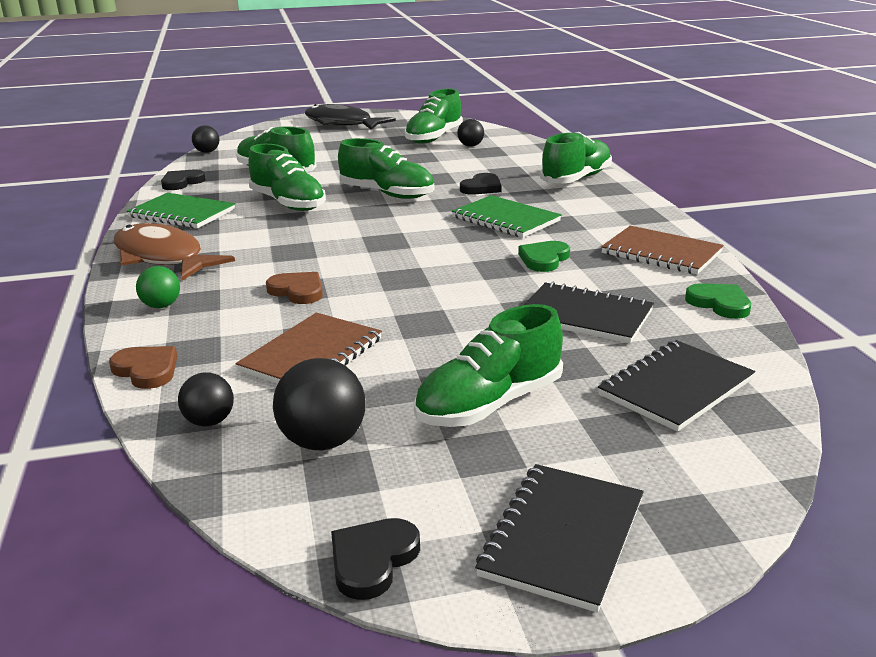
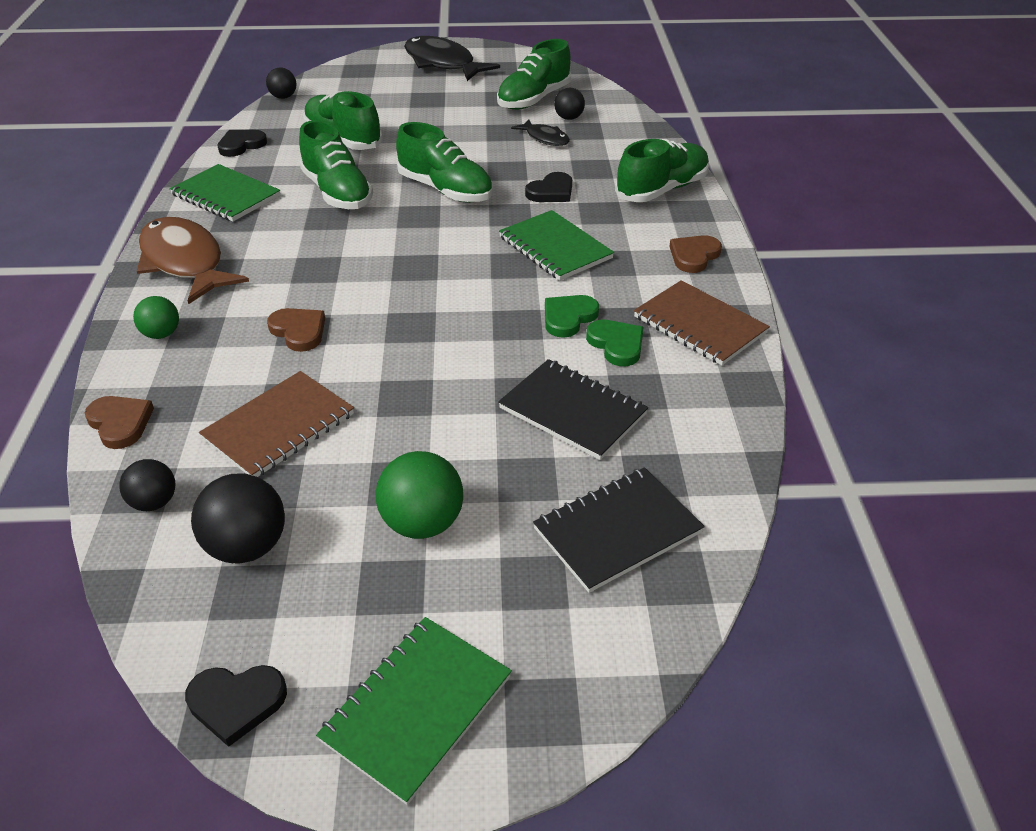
camera: 10 degrees right, 15 degrees up
(372, 560) = (236, 703): black heart -> black heart turned 135 degrees counterclockwise
(457, 158) = (545, 138): none -> black fish
(489, 404) = (422, 523): green shoe -> green ball
(563, 537) = (417, 708): black notebook -> green notebook
(629, 214) = (694, 256): none -> brown heart
(719, 303) = (724, 414): green heart -> green heart (616, 344)

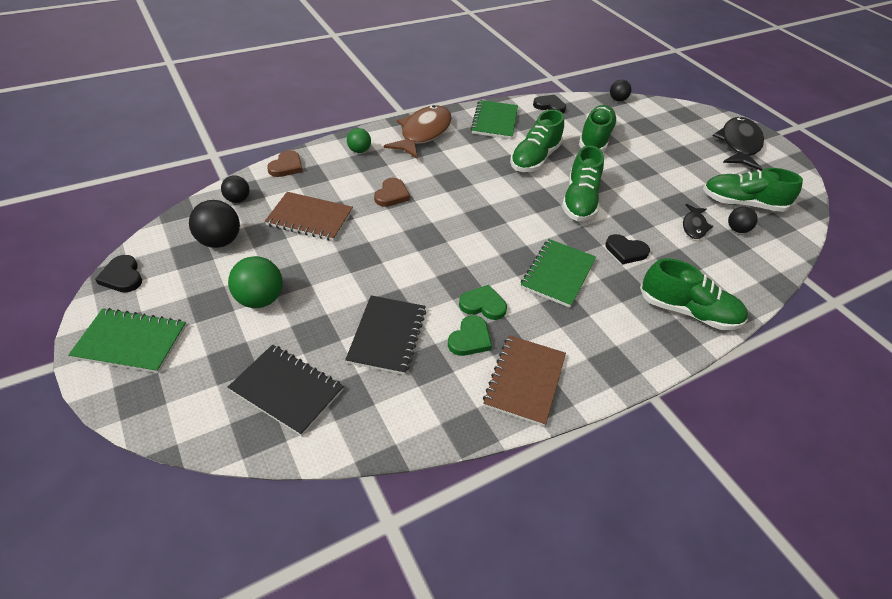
camera: 60 degrees right, 5 degrees up
(694, 256) = (612, 355): brown heart -> none

